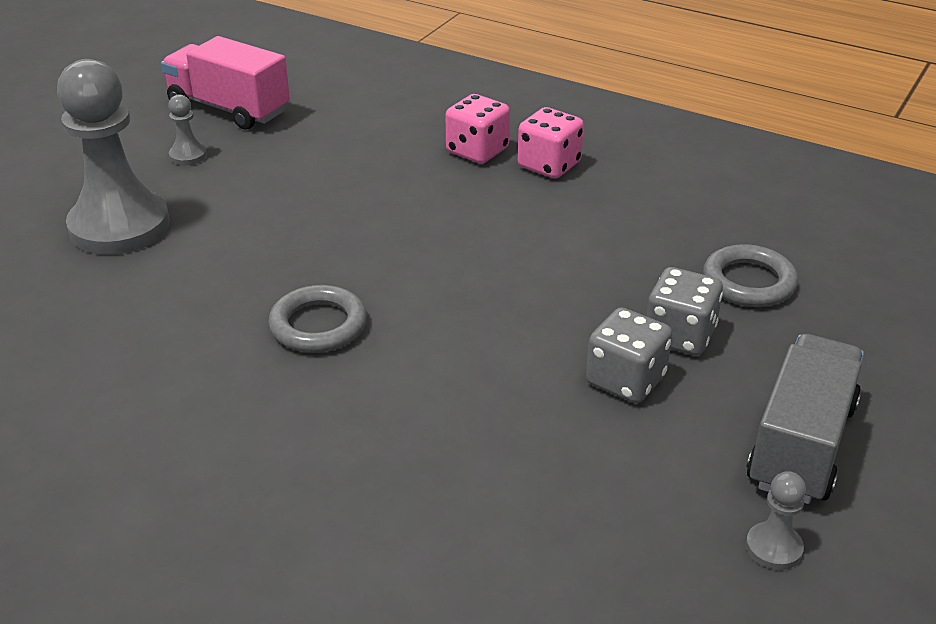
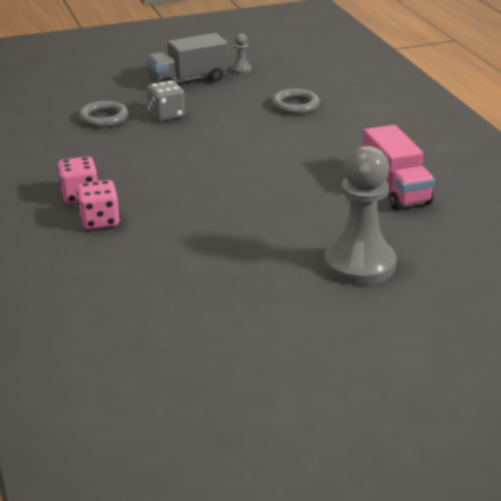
camera: 140 degrees left, 5 degrees down
(188, 156) = (271, 298): grey pawn -> none
(229, 108) = (200, 329): pink truck -> pink truck (395, 189)
(318, 325) = (305, 174): grey ring -> grey ring (295, 105)
(625, 380) = (211, 112): grey dice -> none

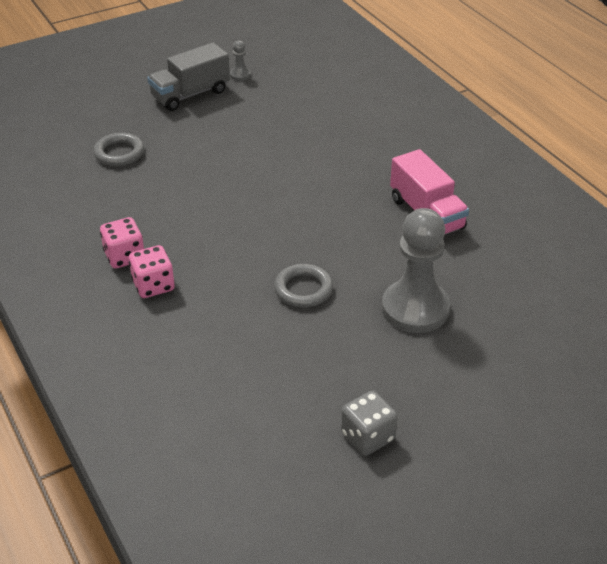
camera: 10 degrees left, 10 degrees up
(166, 115) = (181, 142): grey dice -> grey dice (367, 437)
(295, 105) = (306, 117): grey ring -> grey ring (303, 289)

